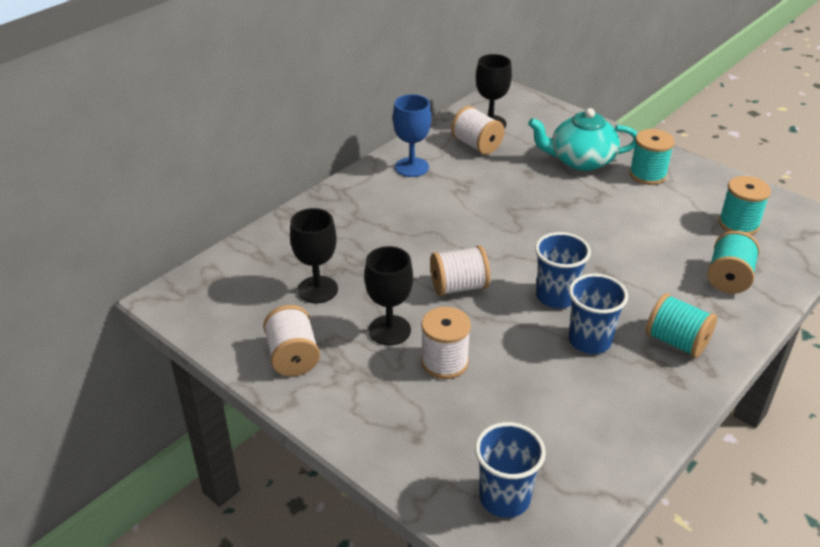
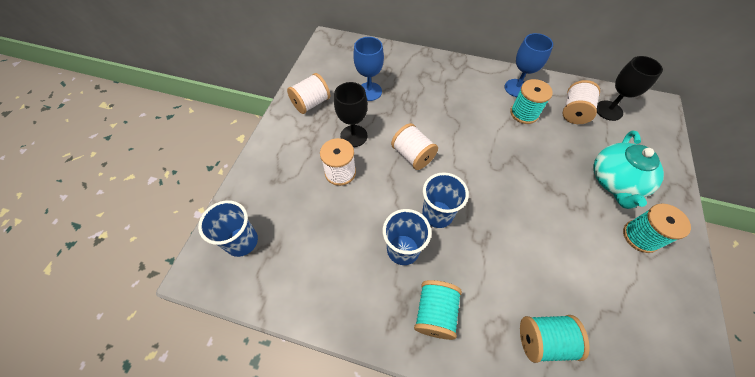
camera: 65 degrees right, 20 degrees up
(317, 290) = (369, 91): black goblet -> blue goblet
(580, 160) = (615, 181): turquoise teapot -> turquoise teapot turned 135 degrees counterclockwise
(738, 224) = (631, 334): turquoise spool -> turquoise spool (524, 113)

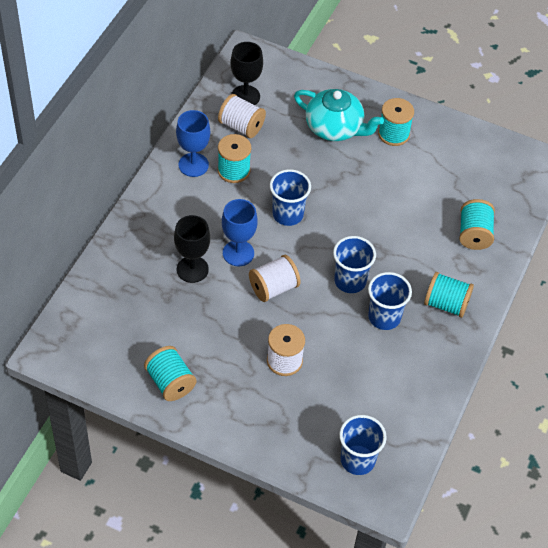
camera: 85 degrees left, 5 degrees down
(311, 103) = (170, 382): white spool -> turquoise spool
(353, 136) = (234, 341): black goblet -> black goblet (192, 269)
(369, 91) = (164, 315): blue goblet -> blue goblet (238, 253)
(494, 156) = (288, 214): none -> blue cup

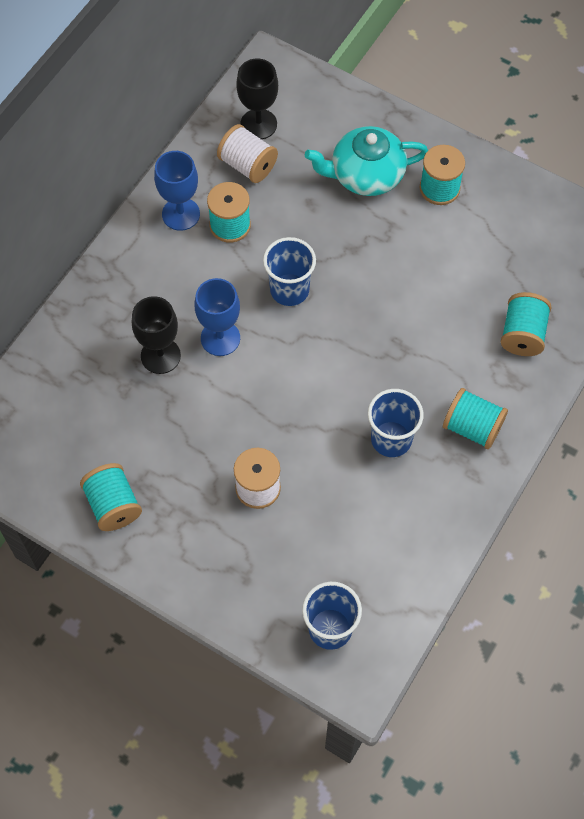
camera: 10 degrees right, 10 degrees up
(273, 288) = (258, 388): white spool -> none
(335, 128) = (366, 175): turquoise teapot -> turquoise teapot turned 135 degrees clockwise
(350, 281) = (355, 386): blue cup -> none

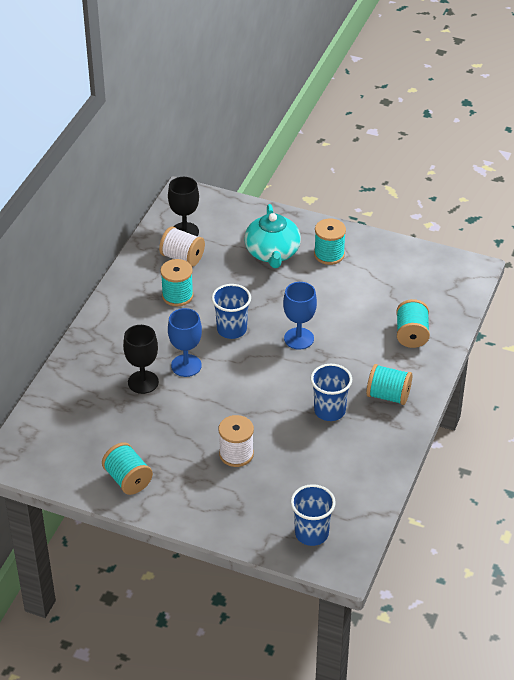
camera: 10 degrees left, 20 degrees down
(181, 214) = (138, 293): blue goblet -> blue goblet (299, 338)
(366, 175) = (272, 253): turquoise teapot -> turquoise teapot turned 75 degrees counterclockwise

